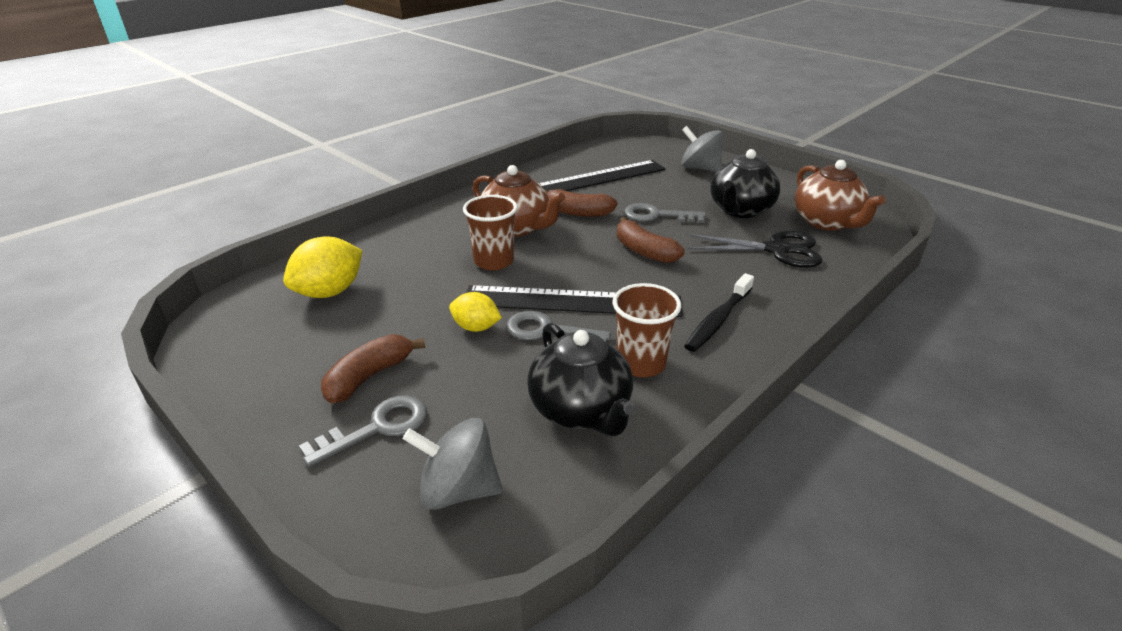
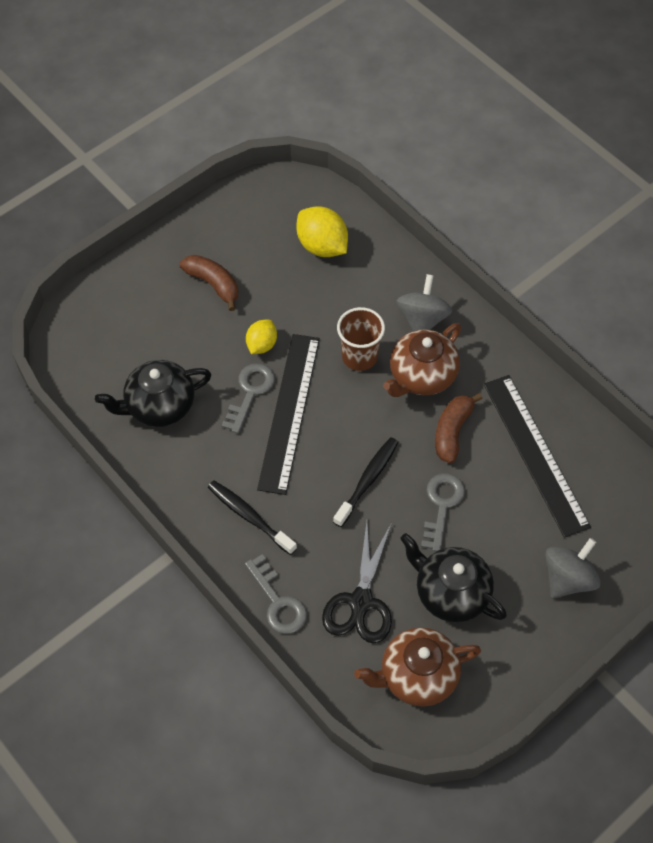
camera: 95 degrees right, 25 degrees up
(377, 428) = (163, 294): grey key -> grey key (278, 602)
(458, 489) = (105, 338): grey spinning top -> grey spinning top (422, 319)
(641, 363) = (202, 450): brown cup -> none
(644, 251) = (367, 480): brown banana -> black toothbrush

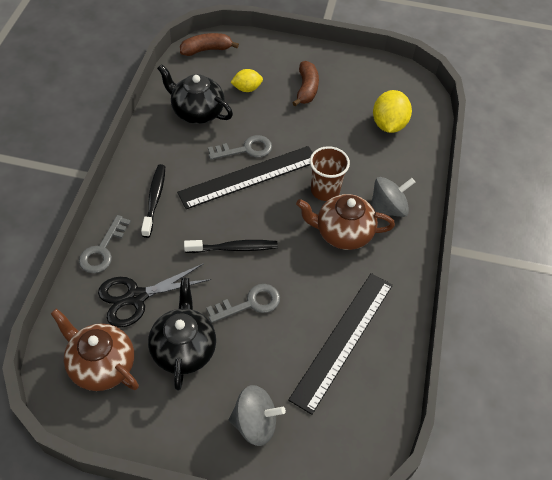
camera: 50 degrees right, 5 degrees down
(261, 345) = (285, 135): yellow lemon -> yellow lemon (247, 89)
(452, 432) = (315, 276): brown banana -> brown banana (206, 50)

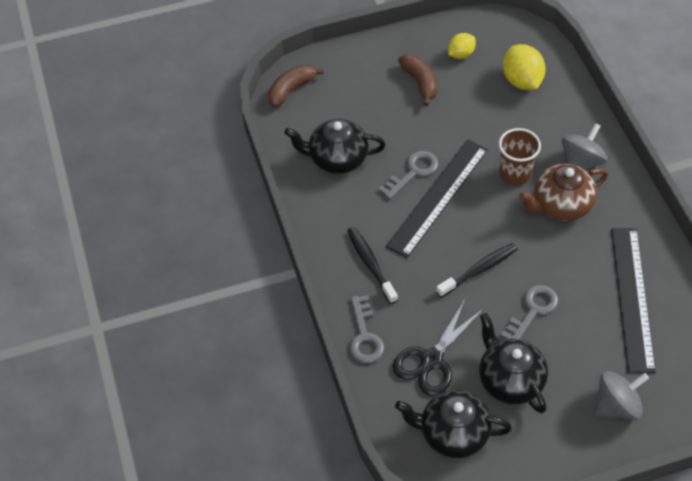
camera: 25 degrees left, 0 degrees up
(101, 365) = (452, 433): brown teapot -> black teapot
(247, 89) = (364, 111): yellow lemon -> yellow lemon (461, 54)

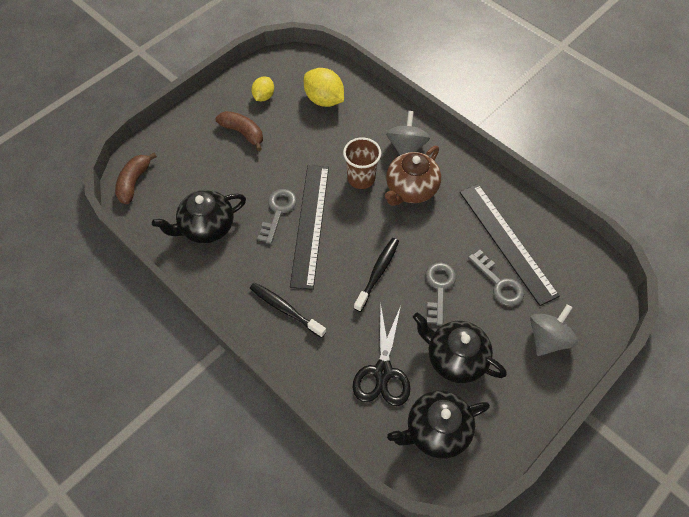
camera: 30 degrees left, 5 degrees up
(364, 336) = (315, 377): grey key -> grey key (499, 283)

